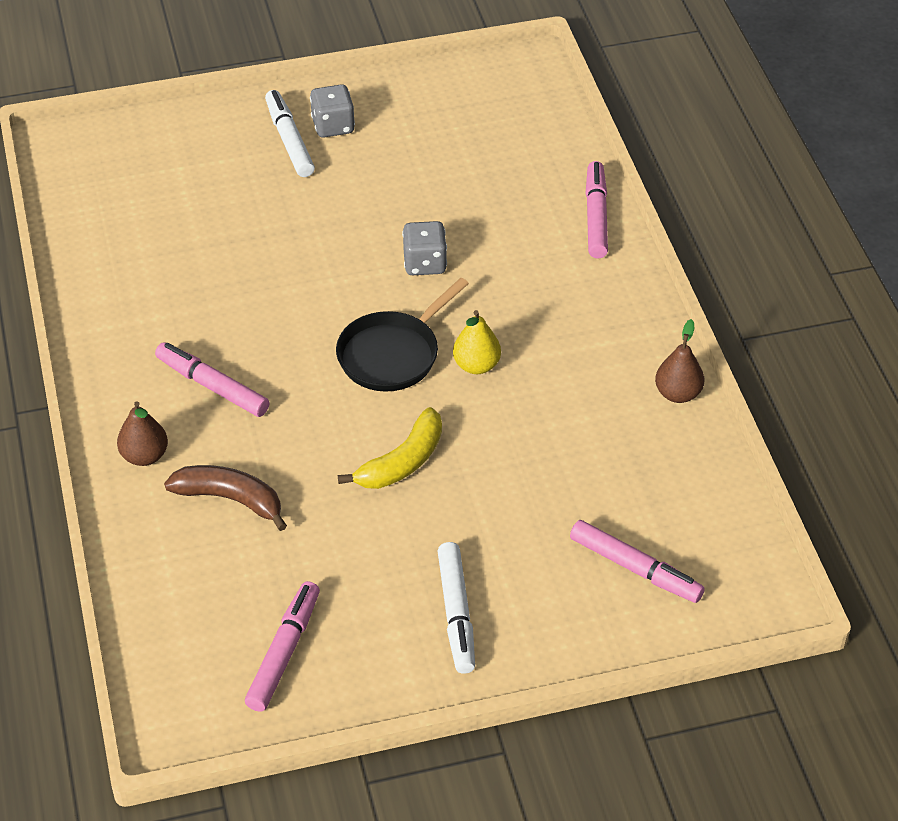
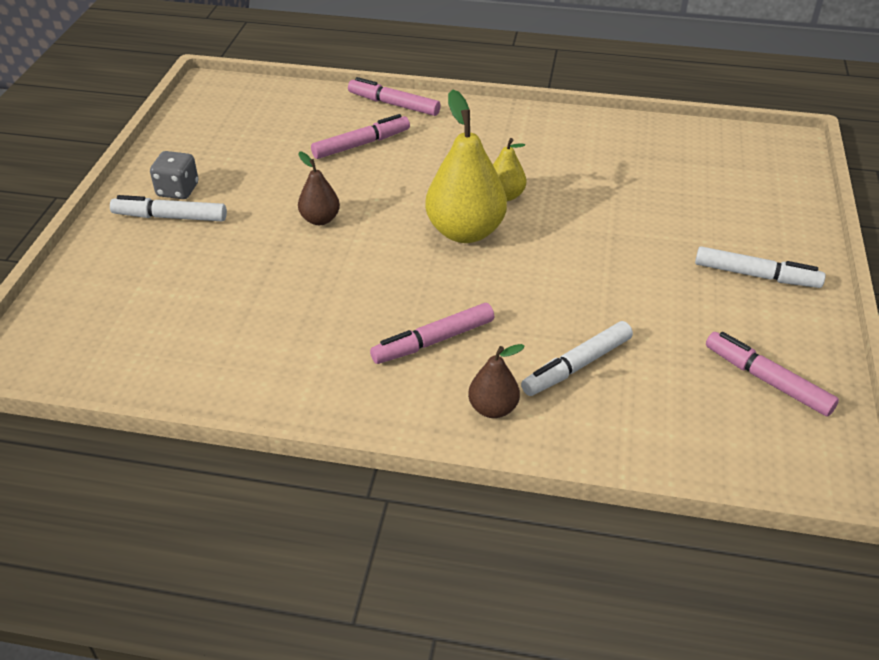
camera: 65 degrees left, 5 degrees down
(230, 499) = (577, 366): brown banana -> white marker
(392, 354) = (465, 232): black pan -> yellow pear
(402, 462) = (585, 259): yellow banana -> none
(425, 263) = (378, 189): grey dice -> none
(635, 568) = (742, 184): pink marker -> pink marker (361, 144)
(678, 394) = (588, 122): brown pear -> brown pear (320, 219)

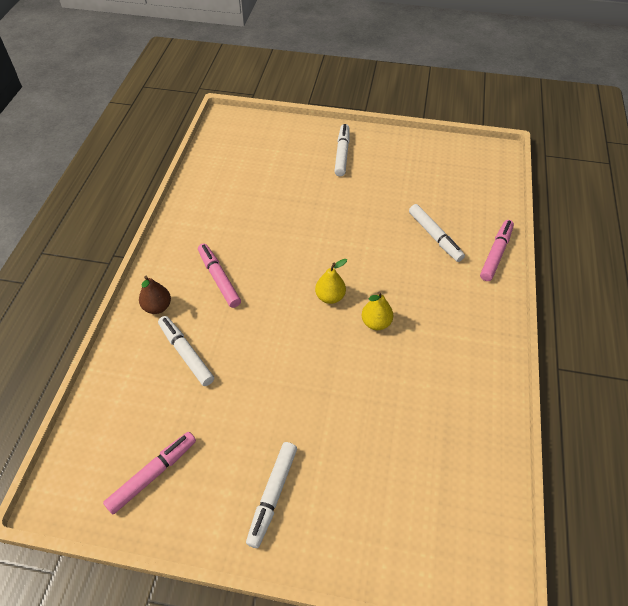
camera: 90 degrees right, 10 degrees up
(178, 190) = (369, 153): grey dice -> none
(320, 219) = (342, 220): brown pear -> none
(361, 144) = (435, 236): pink marker -> white marker
(465, 232) = (330, 297): yellow pear -> yellow pear, size x0.52

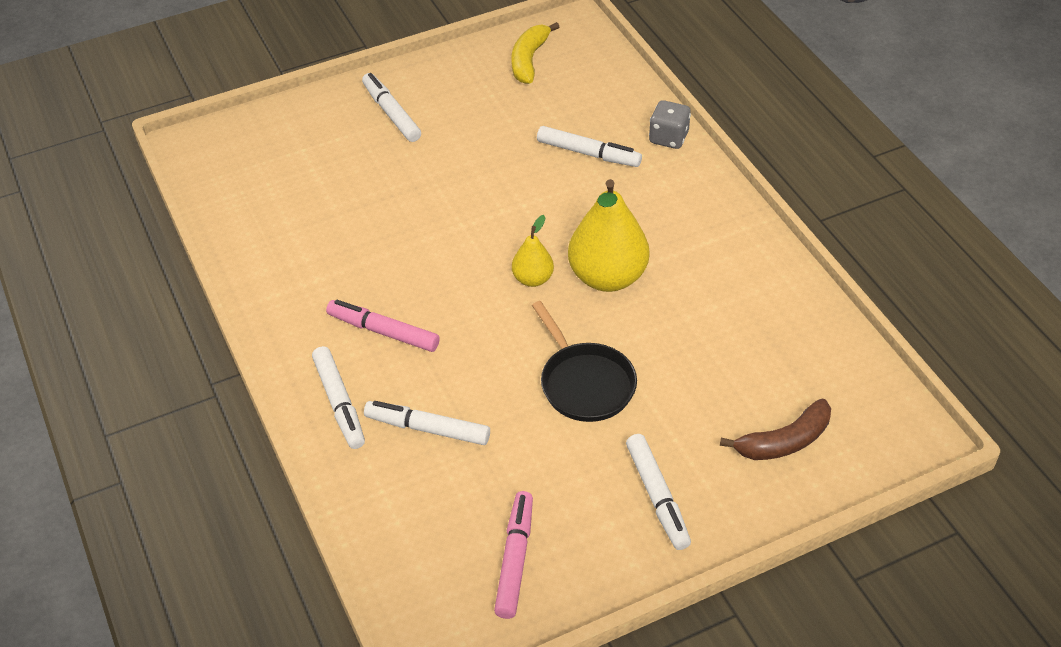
camera: 35 degrees left, 5 degrees down
(157, 307) = (339, 403): brown pear -> white marker
(299, 384) = (585, 383): none -> black pan
(376, 323) = (607, 277): yellow pear -> yellow pear, size x1.91
(390, 516) = (784, 441): none -> brown banana
(449, 161) = (529, 60): none -> yellow banana
(495, 254) = (668, 138): pink marker -> grey dice

